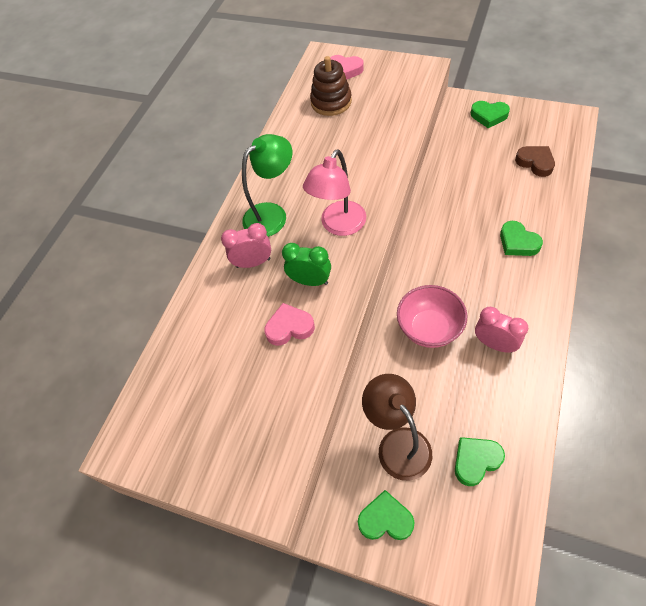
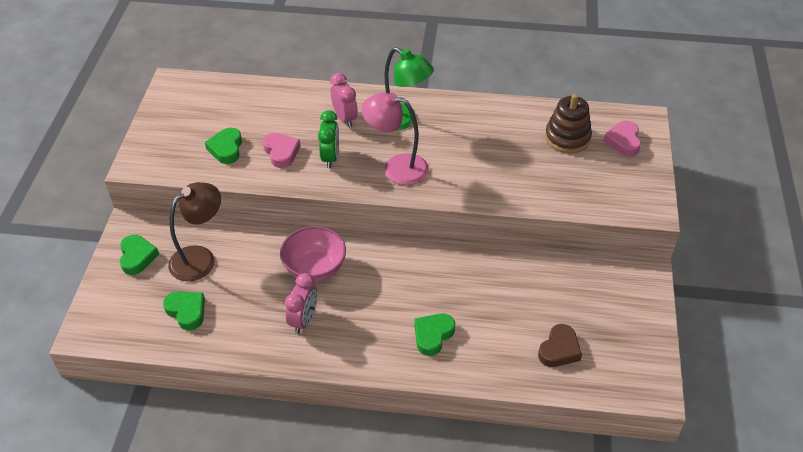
camera: 70 degrees right, 10 degrees down
(489, 116) = (628, 301): green heart -> green heart (226, 149)

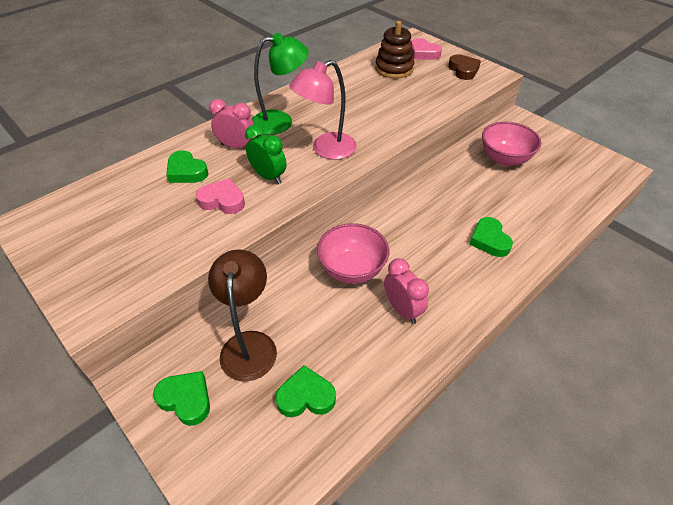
camera: 50 degrees left, 0 degrees up
(226, 149) = (167, 232): green heart -> green heart (186, 171)
(559, 349) = (555, 187): brown heart -> brown heart (463, 70)
(561, 293) = (504, 159): none -> pink bowl

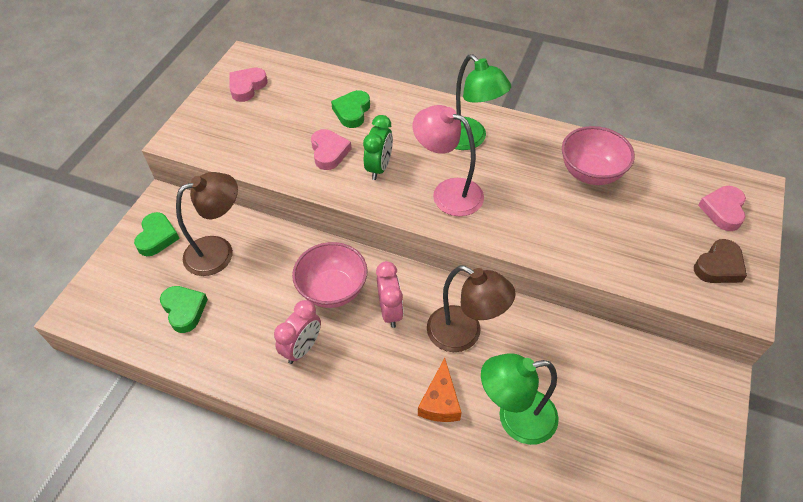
camera: 65 degrees right, 5 degrees up
(71, 232) = (247, 87): none -> pink heart
(236, 146) = (408, 126): pink clock -> pink clock (390, 311)
(394, 69) = (655, 194): brown stacking toy -> none
(437, 207) = (464, 334): none -> brown lamp
(489, 240) = (440, 401): green heart -> orange cheese
(504, 159) = (605, 382): pink bowl -> pink bowl (591, 173)
(517, 208) = (515, 418): none -> green lamp

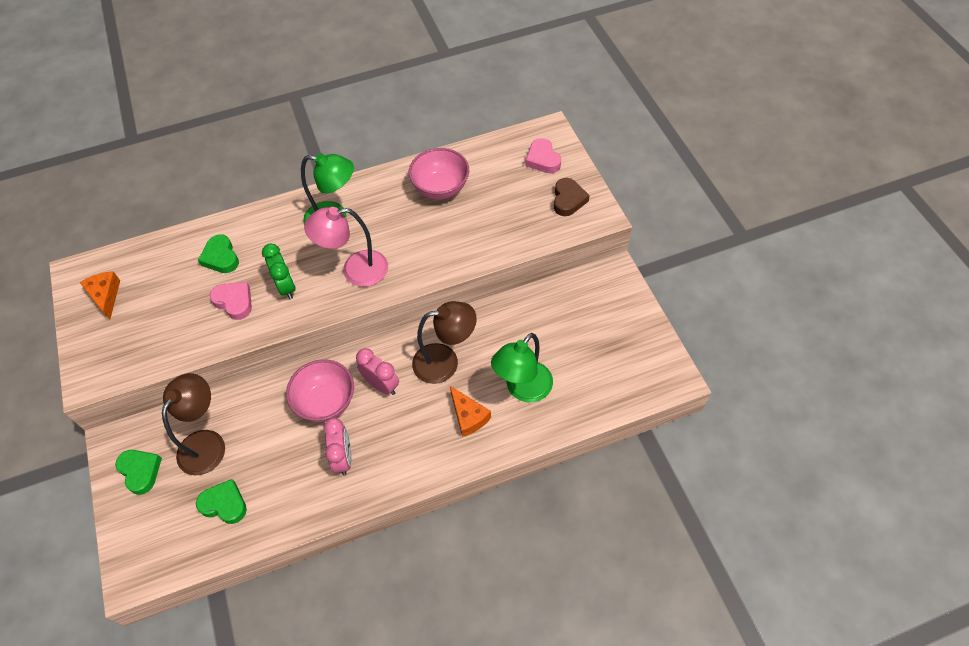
camera: 40 degrees left, 5 degrees up
(247, 87) = (105, 296): pink heart -> orange cheese

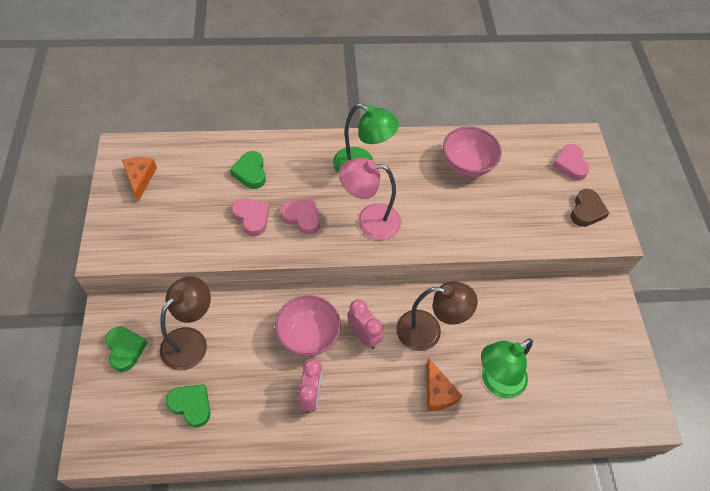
camera: 10 degrees right, 0 degrees up
(286, 287) = (302, 218): green clock -> pink heart

